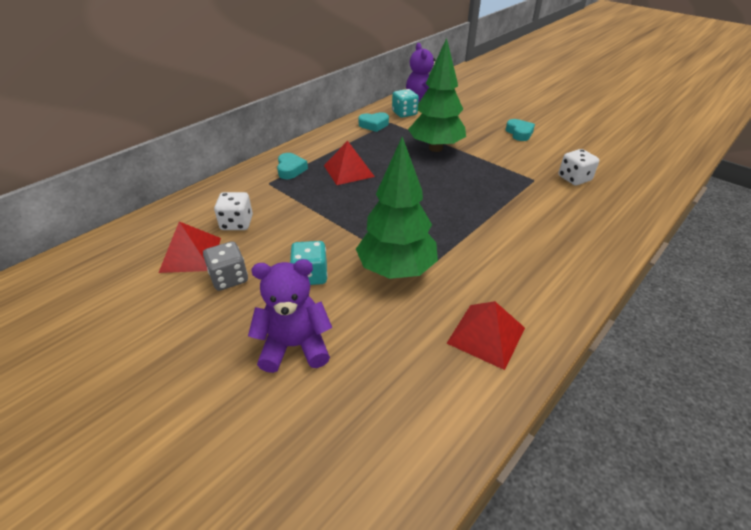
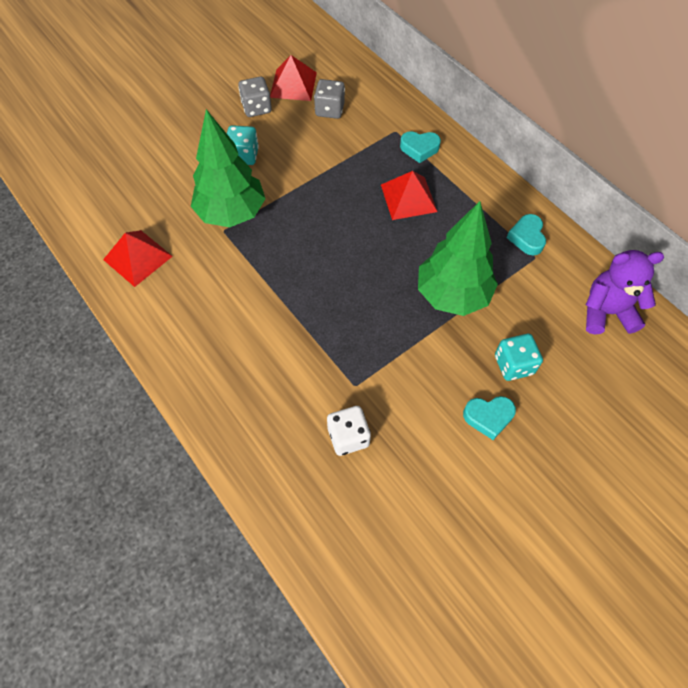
camera: 100 degrees right, 20 degrees up
(237, 223) = (329, 110): white dice -> grey dice
(295, 346) = (173, 144): purple teddy bear -> none
(404, 113) = (564, 280): turquoise dice -> turquoise dice (513, 365)

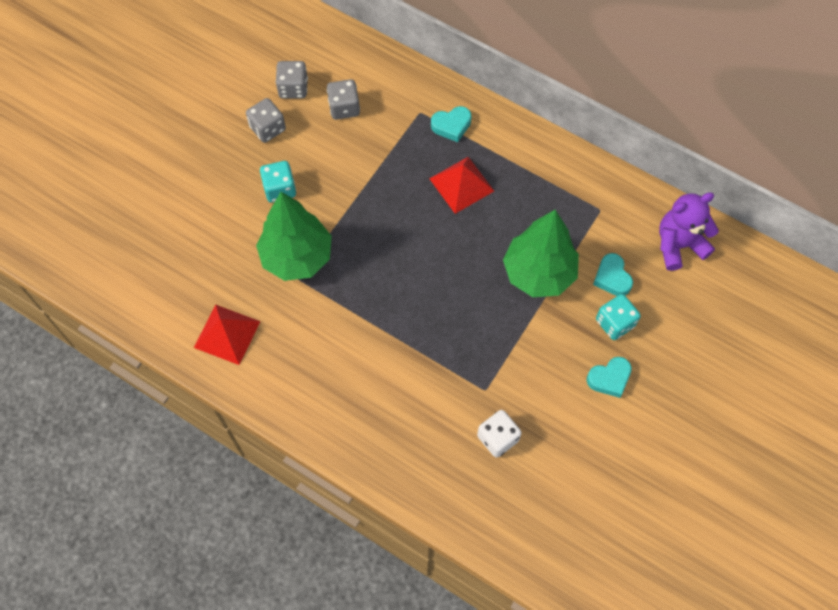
camera: 20 degrees left, 5 degrees up
(293, 84) = (293, 88): red pyramid -> grey dice
(527, 237) = (586, 192): turquoise heart -> turquoise heart (612, 278)

